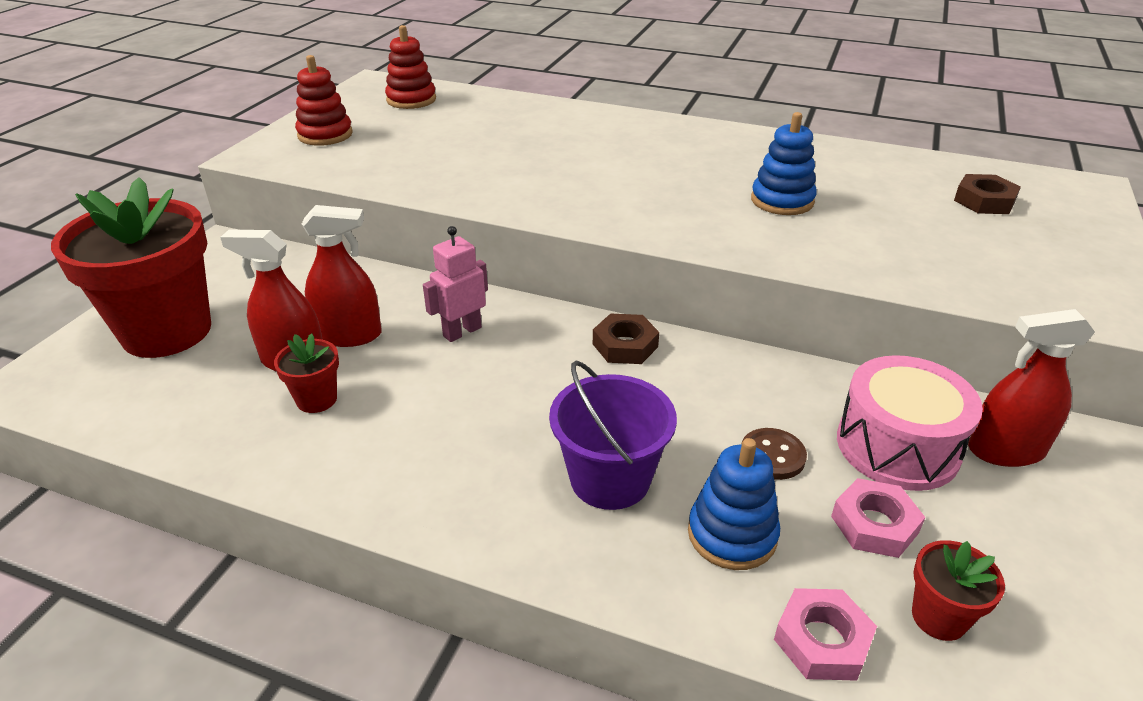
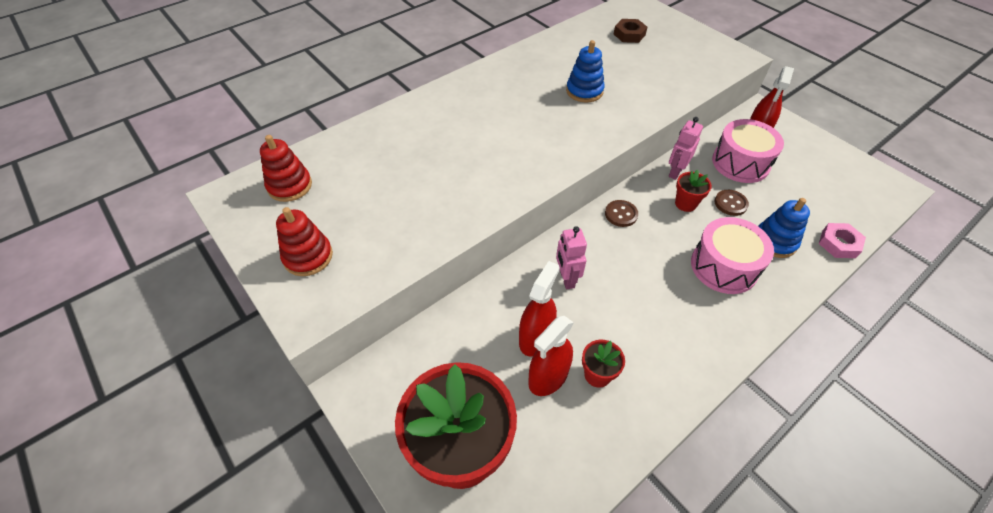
camera: 60 degrees left, 15 degrees up
(610, 479) = (724, 266): purple bucket -> pink drum
(625, 345) = (621, 214): brown nut -> brown button
(779, 375) = (675, 172): none -> pink robot
(874, 524) = (783, 195): pink nut -> none
(939, 617) = (835, 205): red flower pot -> red flower pot (685, 204)

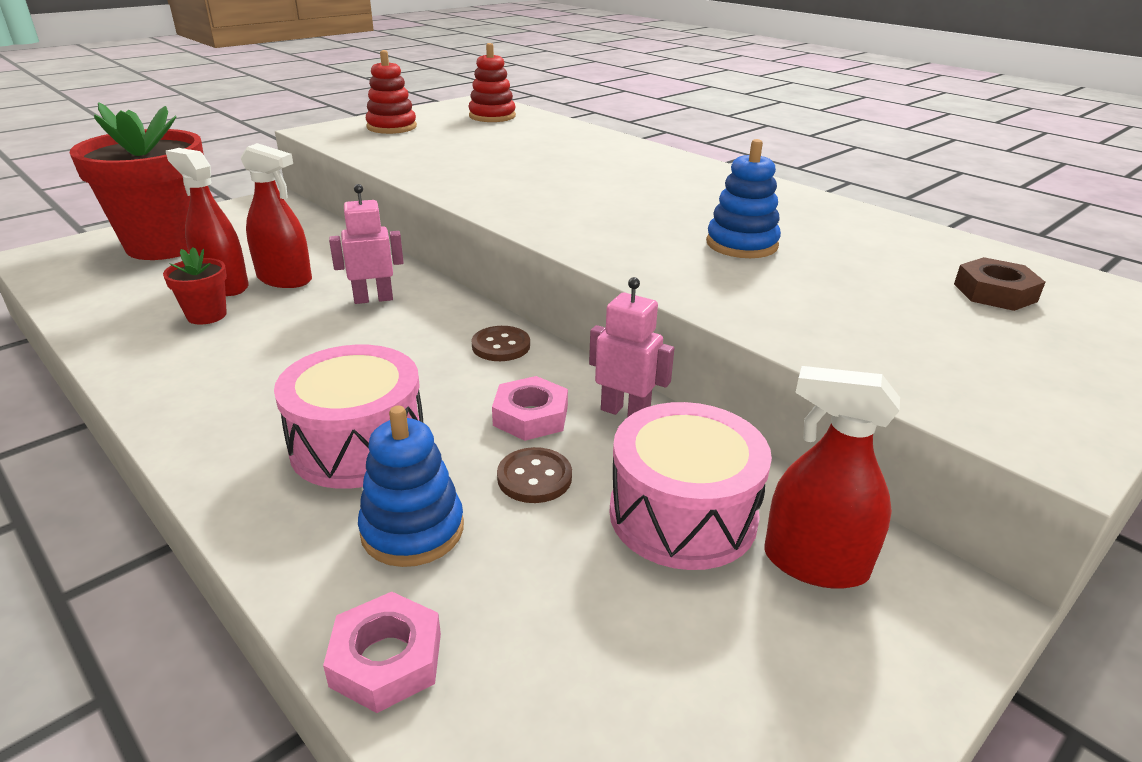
camera: 85 degrees right, 20 degrees down
(685, 204) = (530, 416): red flower pot -> pink nut

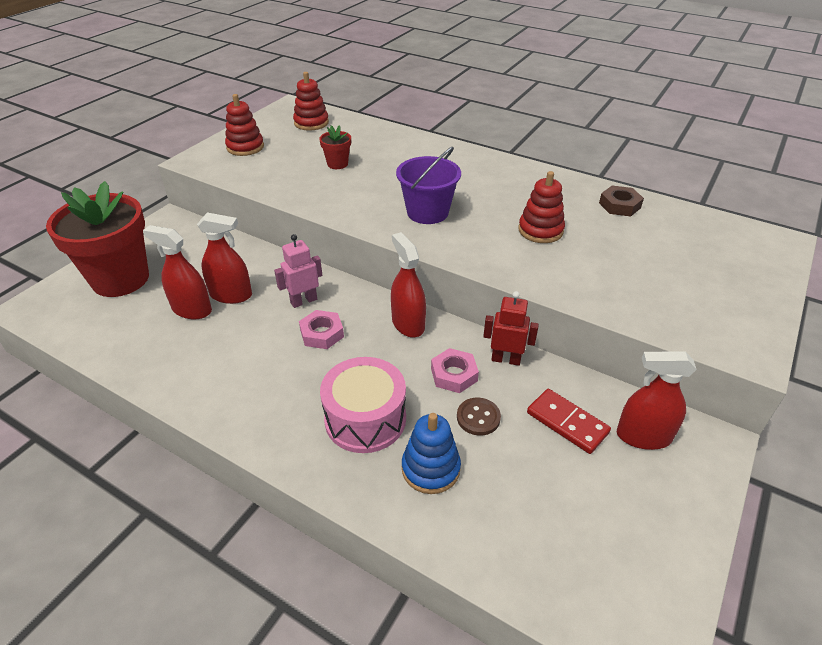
camera: 15 degrees left, 10 degrees up
(207, 315) = (199, 338): red flower pot -> red flower pot (337, 164)
(386, 660) = (462, 548): pink nut -> pink nut (322, 333)
(501, 346) = (408, 324): brown button -> red spray bottle
(582, 207) = (427, 212): none -> purple bucket
(625, 412) = (506, 359): pink robot -> red robot
(682, 515) = (567, 422): pink drum -> red domino
(741, 244) = (540, 230): blue stacking toy -> red stacking toy
(994, 292) = (692, 246): brown nut -> brown nut (619, 205)

